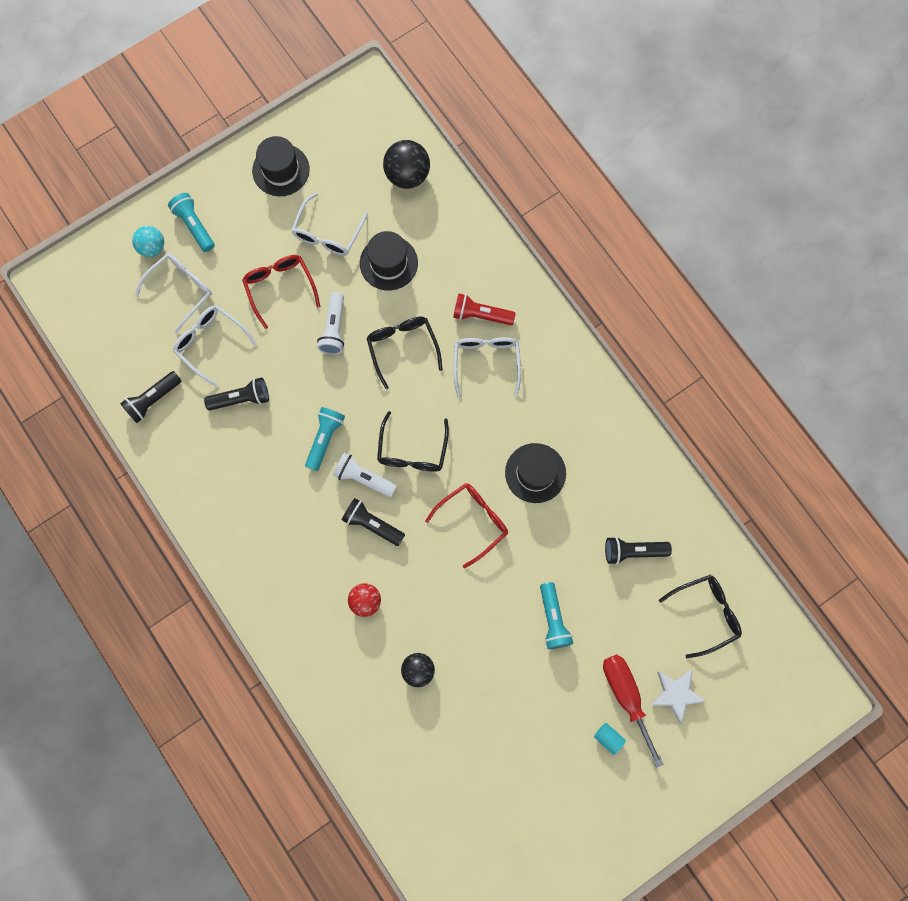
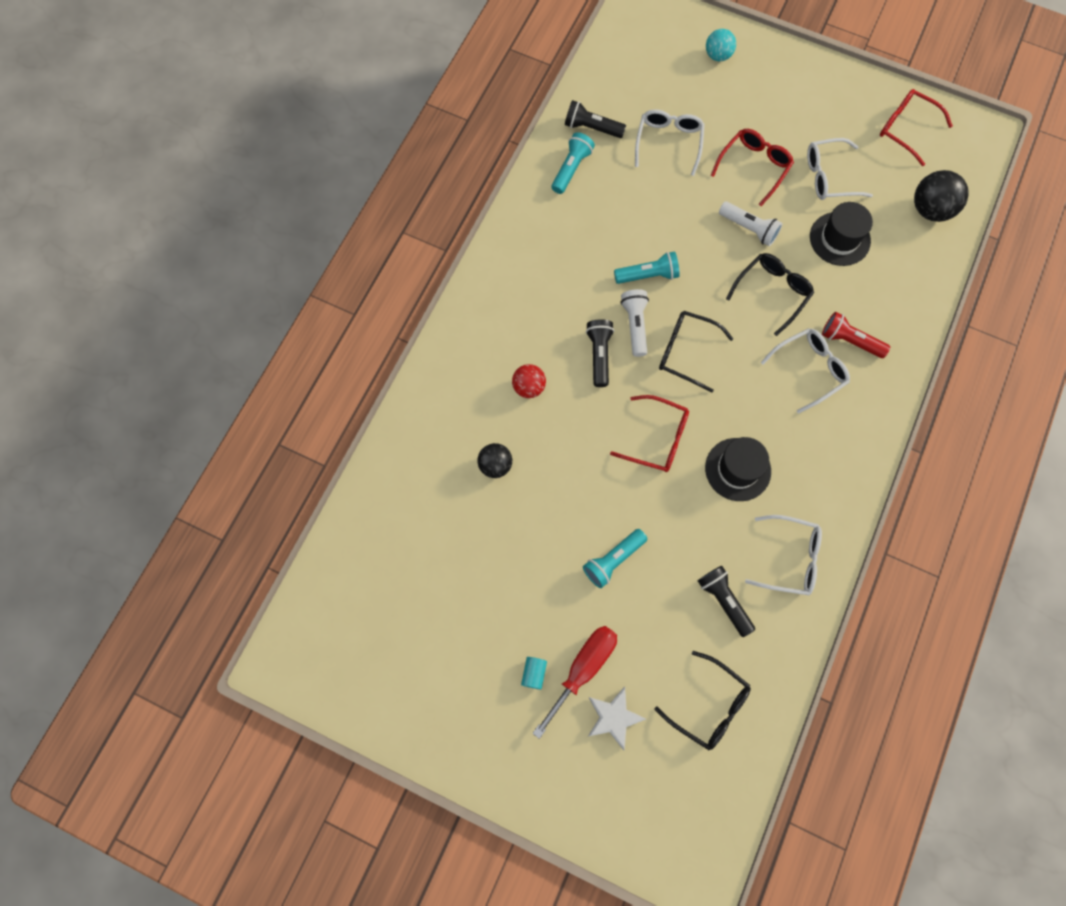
camera: 60 degrees right, 5 degrees down
(181, 290) = (697, 96): white glasses -> white glasses (790, 558)
(194, 226) = (759, 74): turquoise flashlight -> turquoise flashlight (571, 168)
(241, 398) = (638, 192): black flashlight -> none
(281, 170) = (856, 110): black hat -> none
(324, 143) = (906, 129): none -> red glasses
(334, 329) = (749, 228): white flashlight -> white flashlight turned 120 degrees counterclockwise
(412, 451) = (686, 352): black glasses -> black glasses turned 45 degrees clockwise
(481, 315) = (849, 341): red flashlight -> red flashlight turned 45 degrees counterclockwise

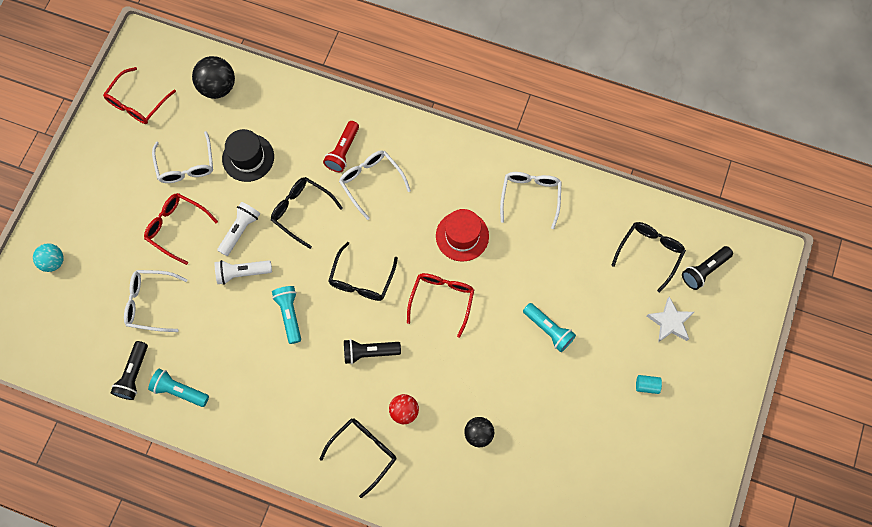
camera: 95 degrees left, 0 degrees up
(488, 342) = (364, 452): none -> black glasses
(583, 669) = (637, 348): red screwdriver -> none
(635, 325) = (339, 323): white flashlight -> white flashlight (242, 273)
(724, 601) = (569, 244): black flashlight -> black flashlight (704, 270)
(737, 469) = (462, 236): black hat -> red hat

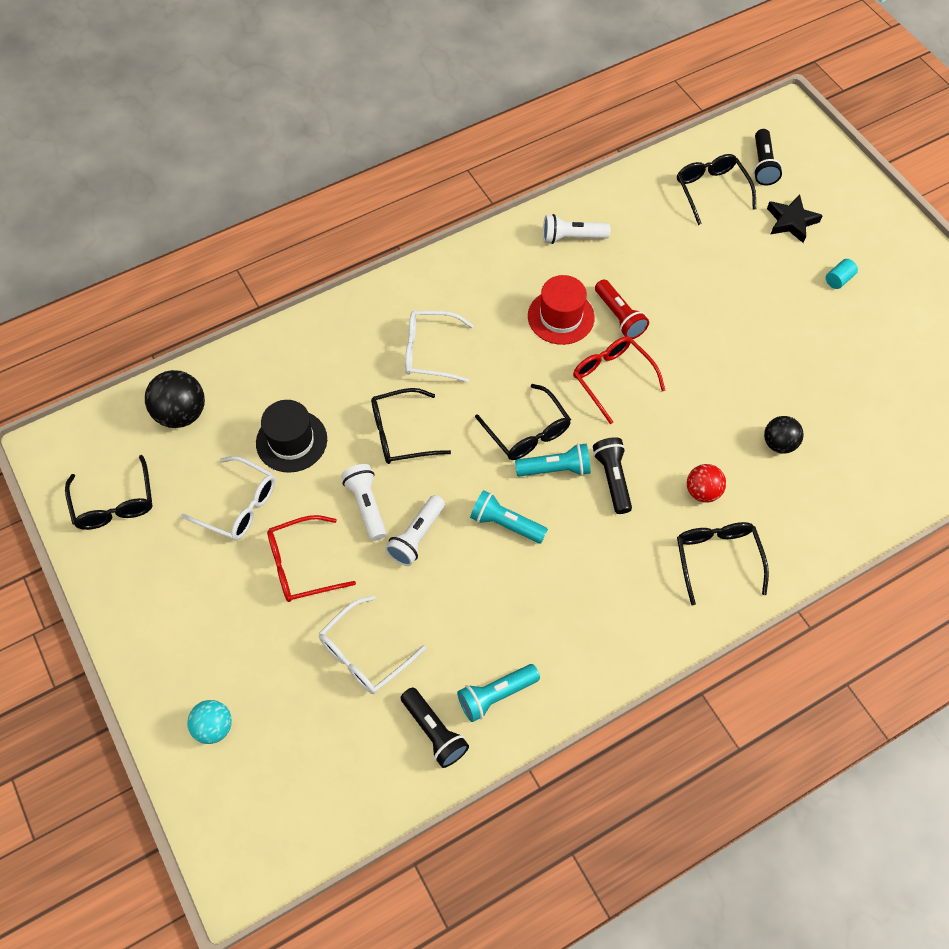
camera: 50 degrees left, 10 degrees down
(137, 103) = (114, 503): red glasses -> black glasses
(343, 151) = (372, 352): red flashlight -> red flashlight (619, 316)
(369, 352) = (612, 479): black flashlight -> black flashlight turned 135 degrees clockwise
(530, 196) = (572, 237): white glasses -> white flashlight
(548, 329) = (719, 315): turquoise flashlight -> turquoise flashlight (555, 469)
(670, 322) = (791, 221): white star -> black star

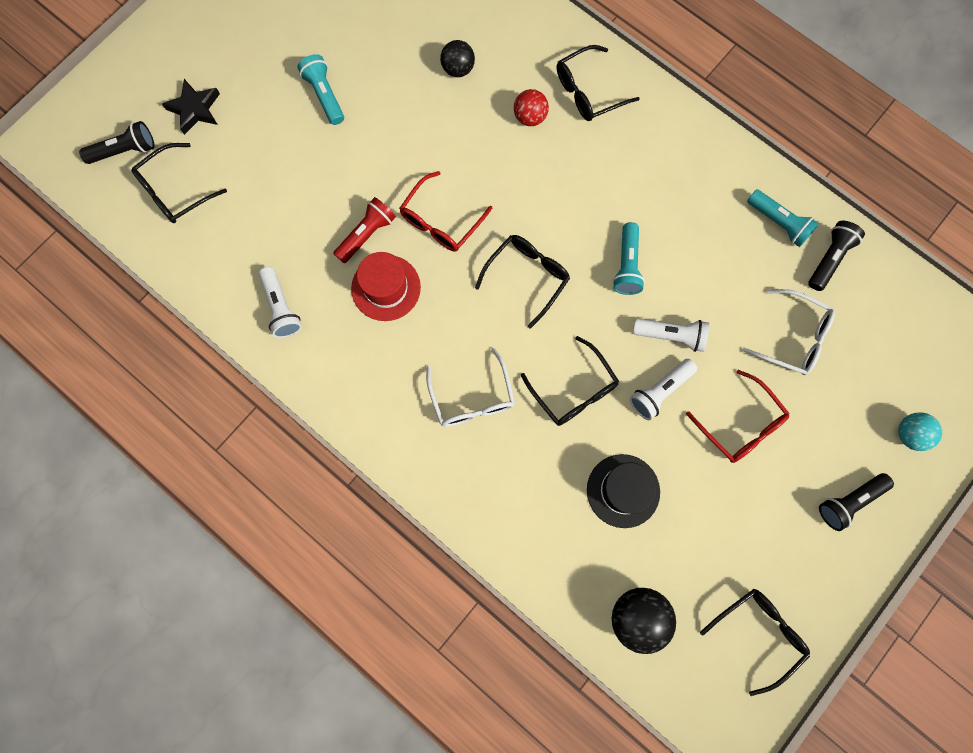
camera: 110 degrees left, 15 degrees up
(239, 505) = (709, 509): white glasses -> none
(555, 469) = (556, 241): turquoise flashlight -> turquoise flashlight (324, 95)
(612, 479) = (547, 191): black flashlight -> black flashlight (849, 501)
(838, 279) = (256, 55): turquoise cylinder -> none

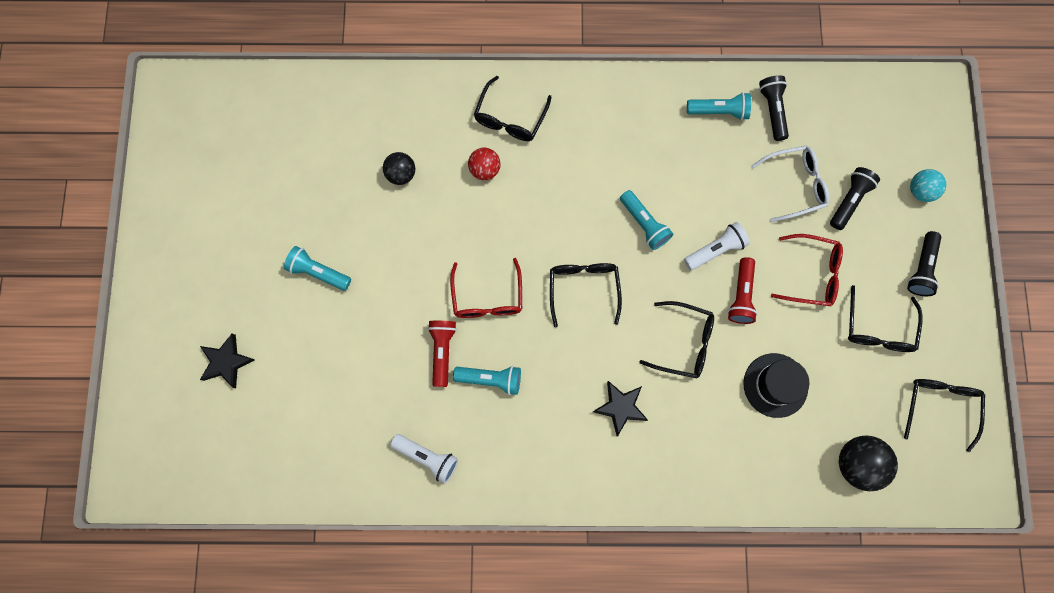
camera: 40 degrees left, 0 degrees up
(125, 150) = (199, 438): black flashlight -> black flashlight (849, 201)
(175, 191) = (268, 437): black glasses -> black glasses (878, 328)
(386, 288) = (491, 379): red hat -> turquoise flashlight
(472, 398) = (620, 407): white glasses -> black star
(660, 391) = (741, 295): white flashlight -> red flashlight

